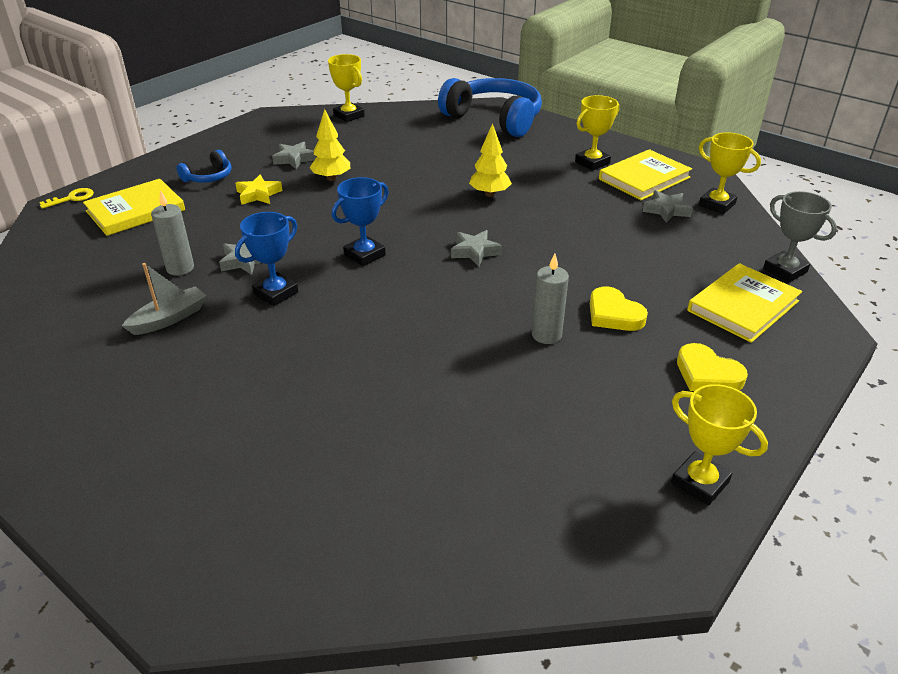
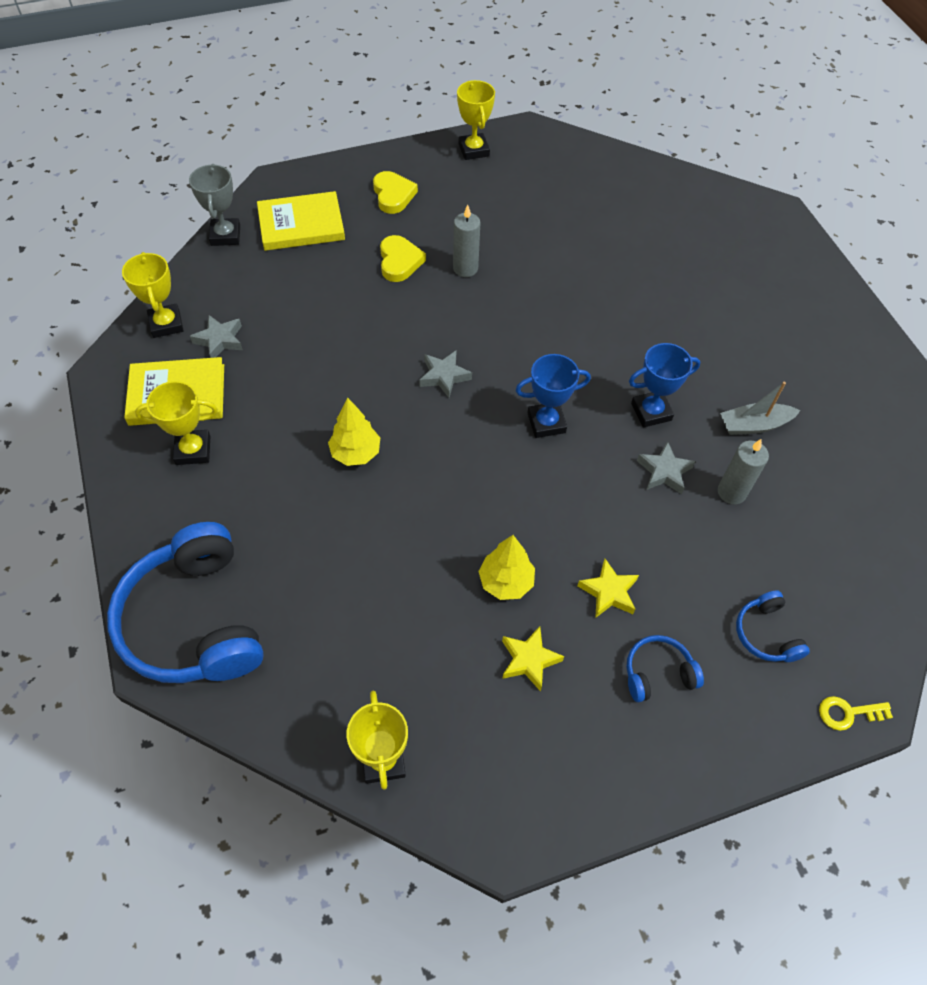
camera: 150 degrees left, 20 degrees up
(136, 211) = (766, 634): yellow book -> blue headphones
(294, 159) = (529, 660): grey star -> yellow star

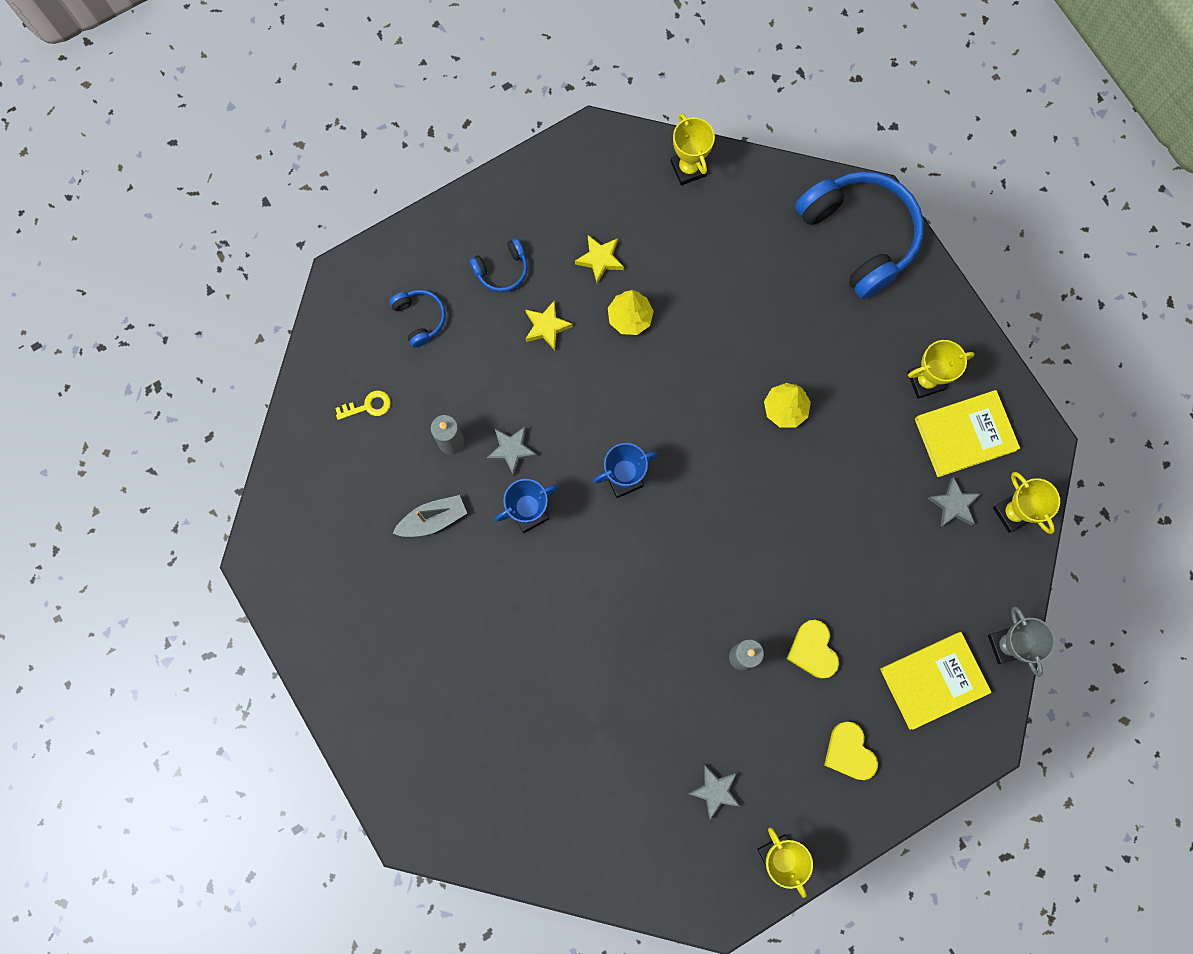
camera: 170 degrees right, 20 degrees up
(444, 376) = (729, 510): grey star -> grey star (715, 791)
(848, 713) = (359, 270): yellow key -> yellow key (368, 406)

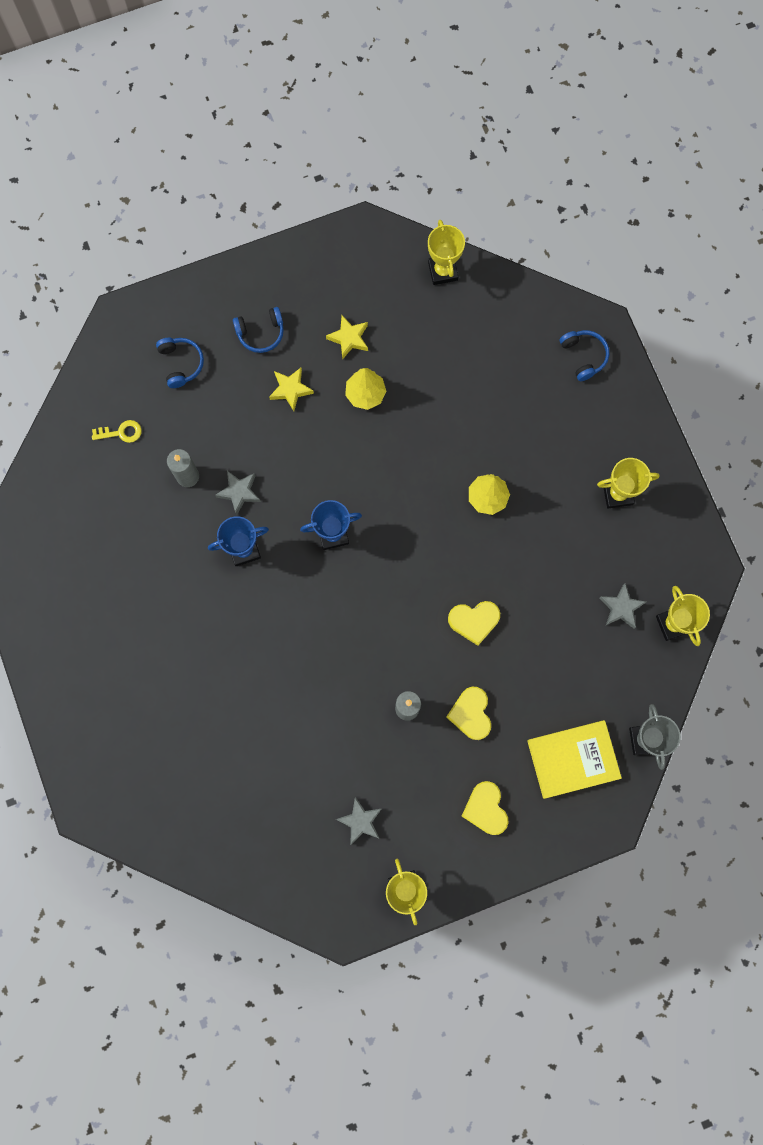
camera: 10 degrees right, 0 degrees up
(433, 519) = (159, 541): grey boat -> none
(796, 547) = (474, 621): none -> yellow heart
(859, 236) = (584, 356): blue headphones -> blue headphones, size x0.45
(965, 434) = (644, 547): yellow book -> none

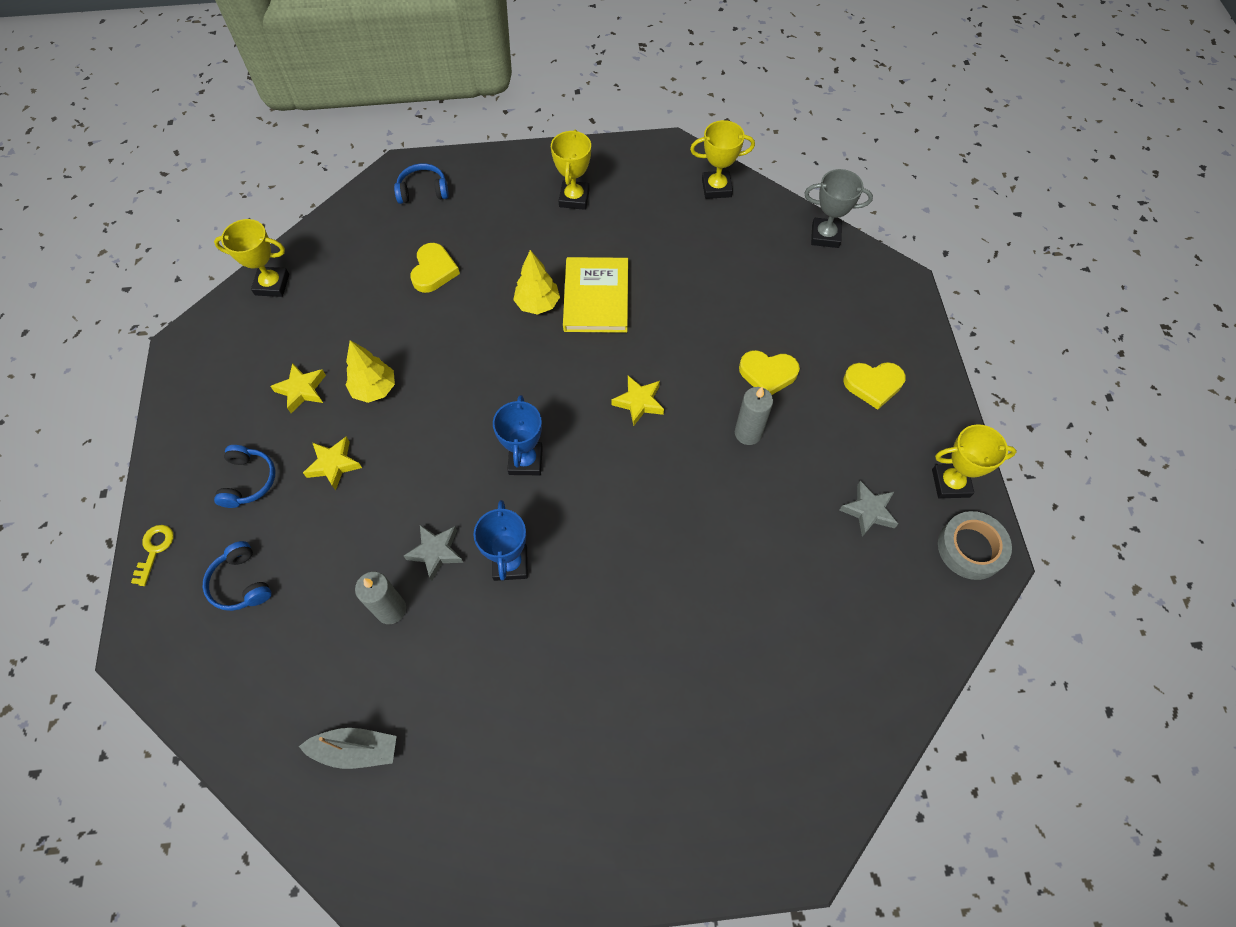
camera: 75 degrees left, 15 degrees down
(86, 490) = (356, 750): none -> grey boat
(121, 432) = (297, 682): yellow key -> yellow key (154, 550)
(181, 363) = (241, 583): blue headphones -> blue headphones turned 120 degrees counterclockwise
(348, 910) = (970, 548): none -> grey tape
(412, 610) = (639, 402): none -> yellow star
(474, 621) = (667, 347): yellow heart -> yellow heart (434, 271)
(573, 759) = (834, 297): yellow book -> yellow book (596, 298)
(621, 608) = (689, 222): grey star -> none

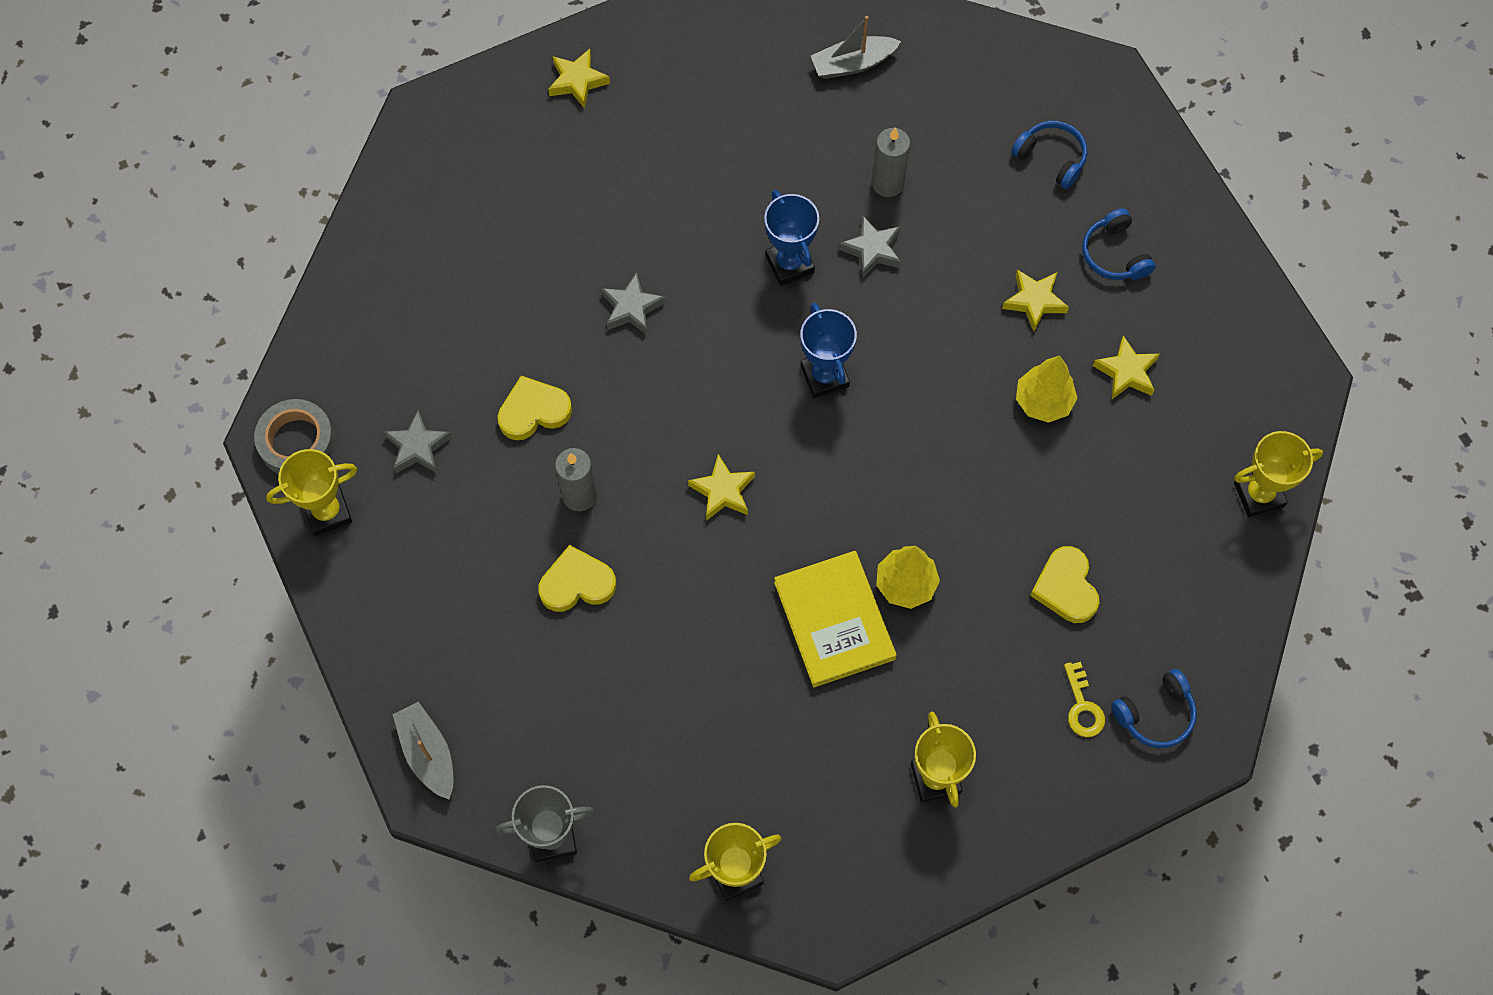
camera: 160 degrees right, 5 degrees up
(154, 550) = (1160, 158): yellow key -> yellow key (1082, 706)
(631, 835) = (577, 81): none -> yellow star
(658, 570) = (632, 308): none -> grey star
(873, 385) = (440, 613): yellow heart -> yellow heart (533, 411)
(898, 303) = (428, 753): none -> grey boat

